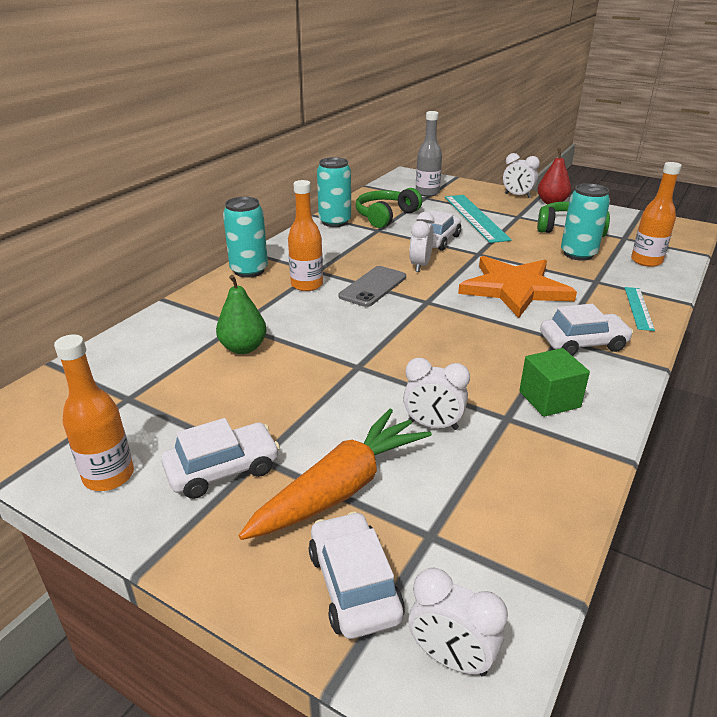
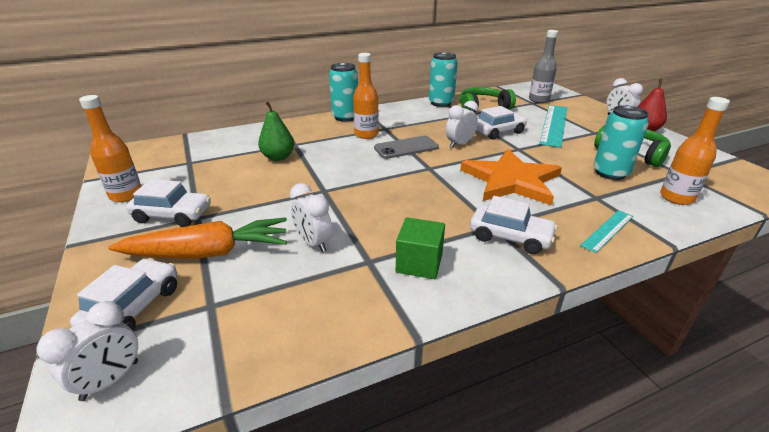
camera: 35 degrees right, 0 degrees up
(451, 658) = (110, 380): white clock -> white clock turned 120 degrees counterclockwise

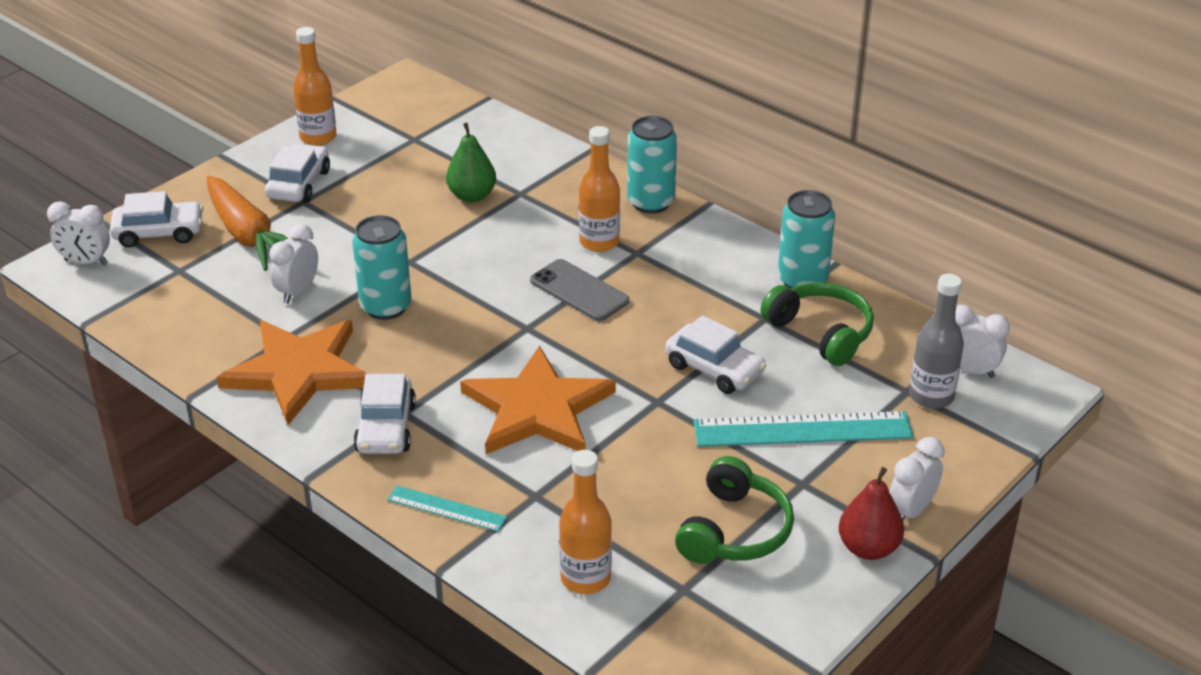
camera: 65 degrees right, 5 degrees up
(173, 215) = (299, 184): white car -> white car turned 150 degrees counterclockwise
(419, 263) = (299, 371): green cube -> orange star
(459, 144) = (629, 338): white clock -> white clock (970, 371)
(610, 173) = (630, 507): turquoise can -> turquoise can (386, 307)

